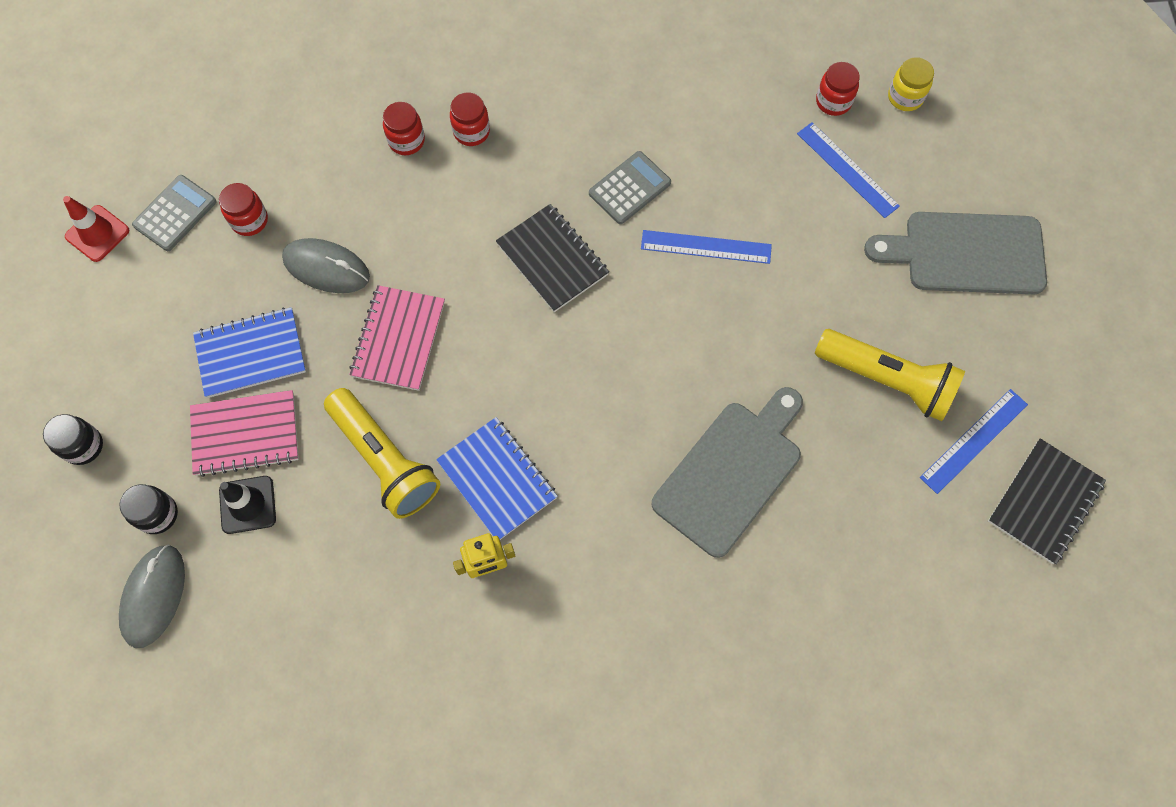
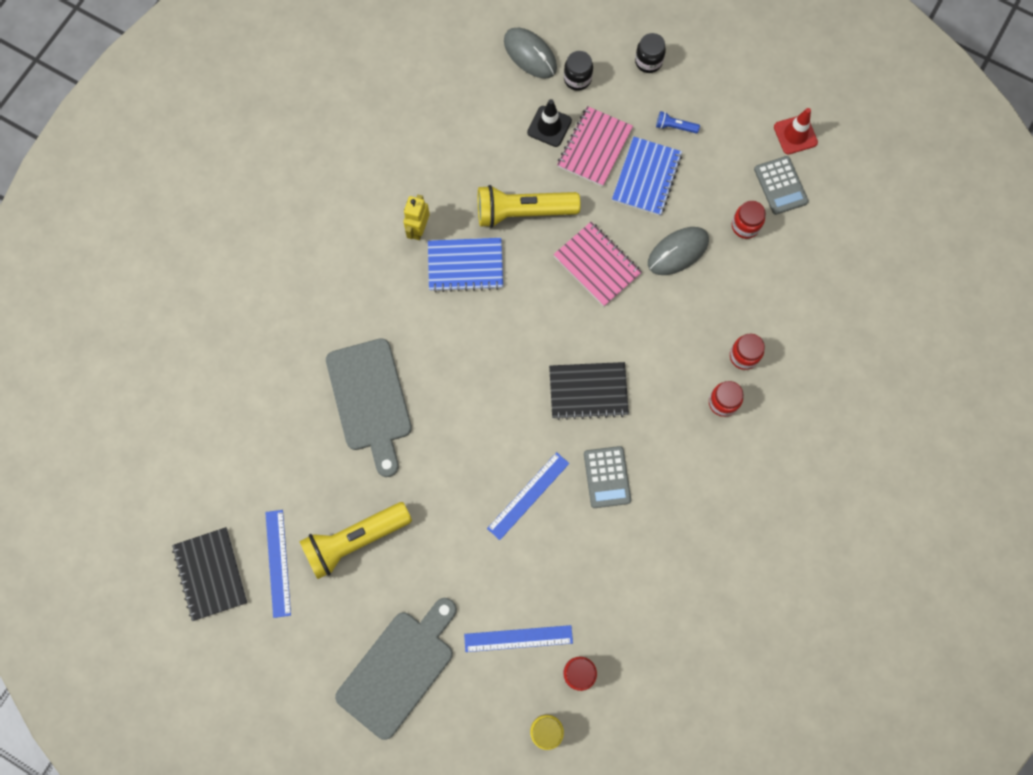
camera: 125 degrees right, 5 degrees up
(162, 363) = (675, 127): none -> blue flashlight

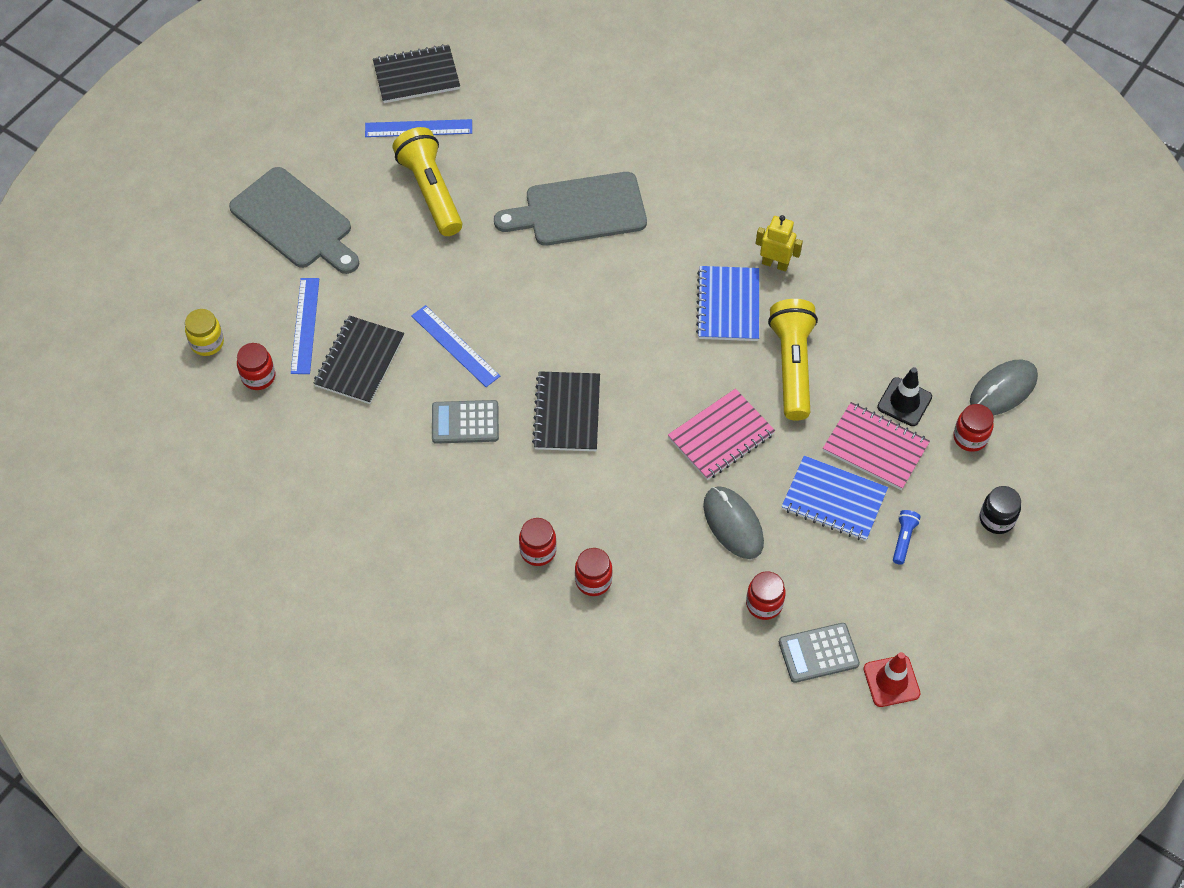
camera: 95 degrees right, 15 degrees down
(553, 580) = (359, 361): none -> black notebook
(577, 79) = (970, 437): black jar -> red jar

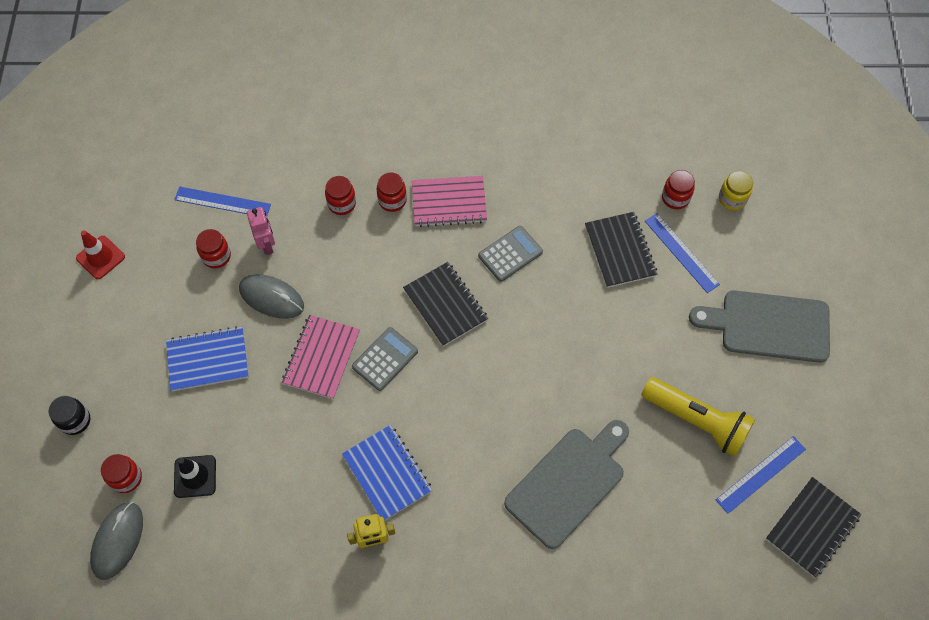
camera: 145 degrees right, 5 degrees up
(455, 346) = (565, 304): blue ruler -> blue ruler (222, 202)
(702, 584) = (267, 244): none -> pink robot
(792, 366) = (302, 450): yellow flashlight -> none
(818, 653) = (160, 246): grey calculator -> grey calculator (385, 359)
(875, 447) = (198, 422): pink notebook -> pink notebook (449, 203)
(903, 539) = (140, 361): blue flashlight -> none

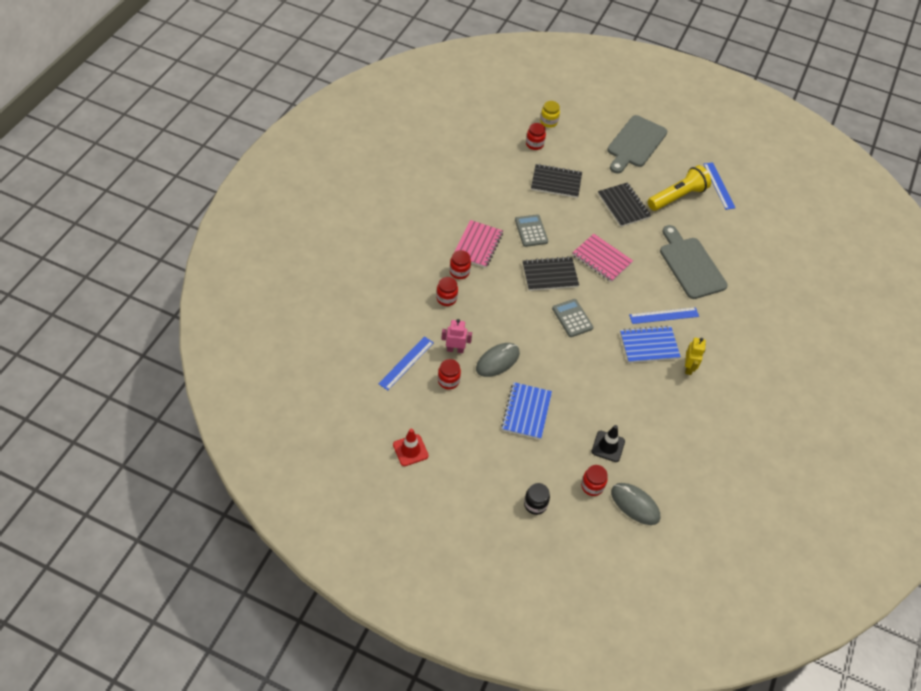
camera: 70 degrees left, 10 degrees down
(321, 357) = (555, 350): pink notebook -> pink notebook (601, 259)
(681, 252) = (571, 157): blue ruler -> blue ruler (664, 315)
(812, 527) = (755, 180): black notebook -> black notebook (623, 206)

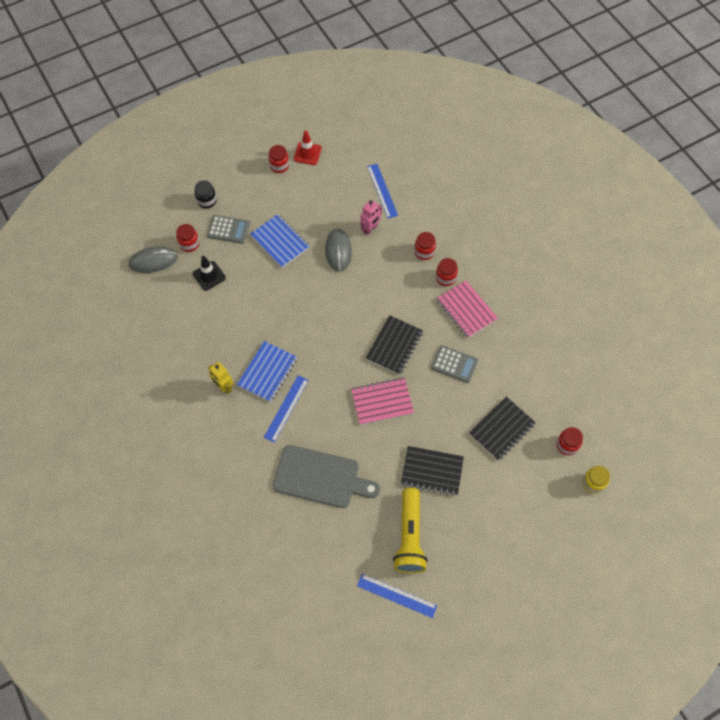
camera: 130 degrees right, 10 degrees up
(448, 381) = (345, 208): red jar -> red jar (279, 166)
(572, 318) = (337, 332): grey calculator -> grey calculator (228, 229)
(635, 143) = (509, 552): grey cutting board -> none

